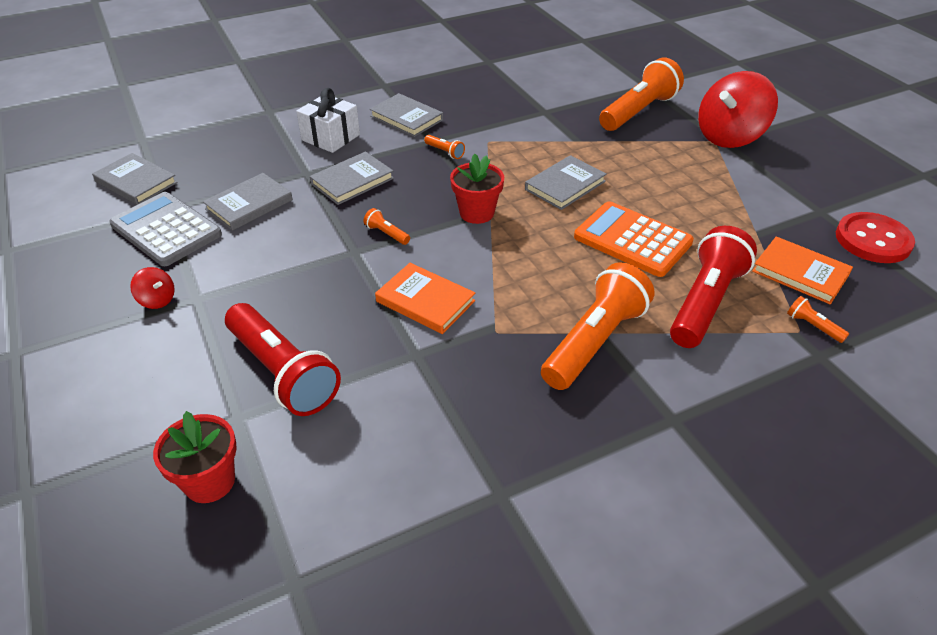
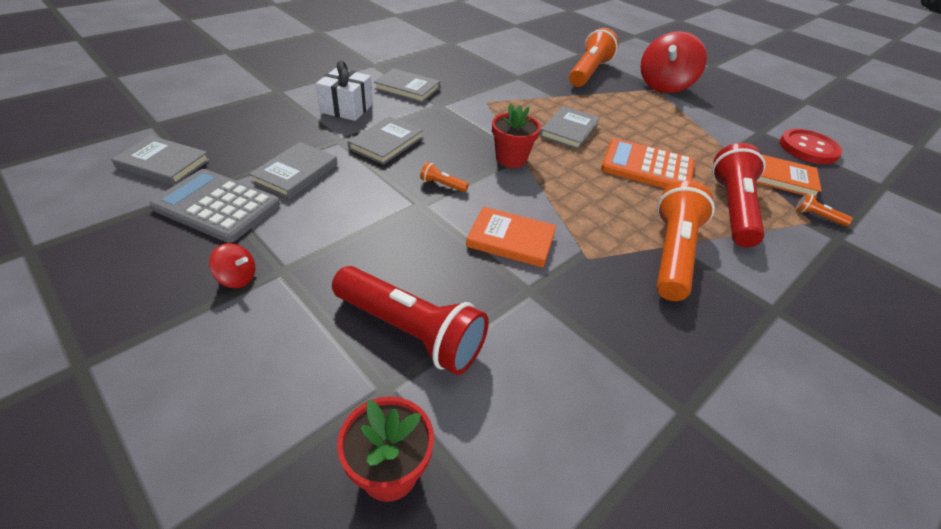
camera: 20 degrees left, 0 degrees up
(445, 152) = (455, 112): orange flashlight -> none

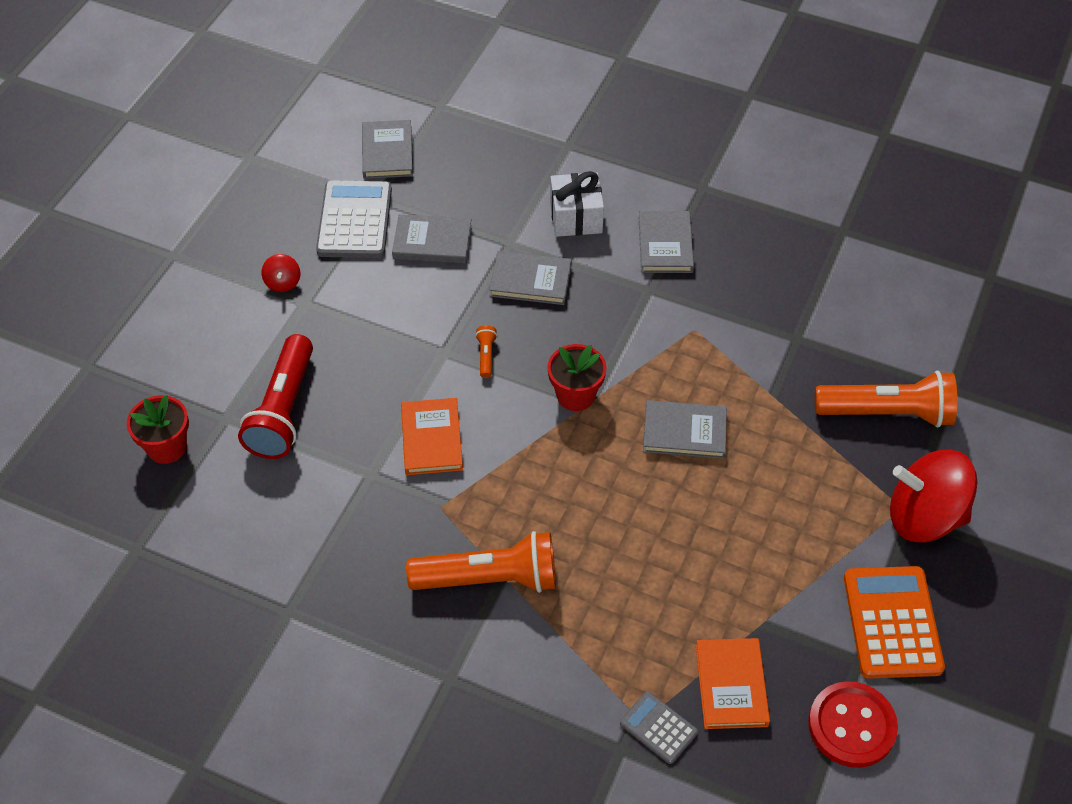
camera: 70 degrees right, 10 degrees up
(647, 167) = (652, 530): orange calculator -> orange calculator (892, 623)
(732, 209) = (614, 631): red flashlight -> none
(817, 216) = (658, 728): orange flashlight -> grey calculator

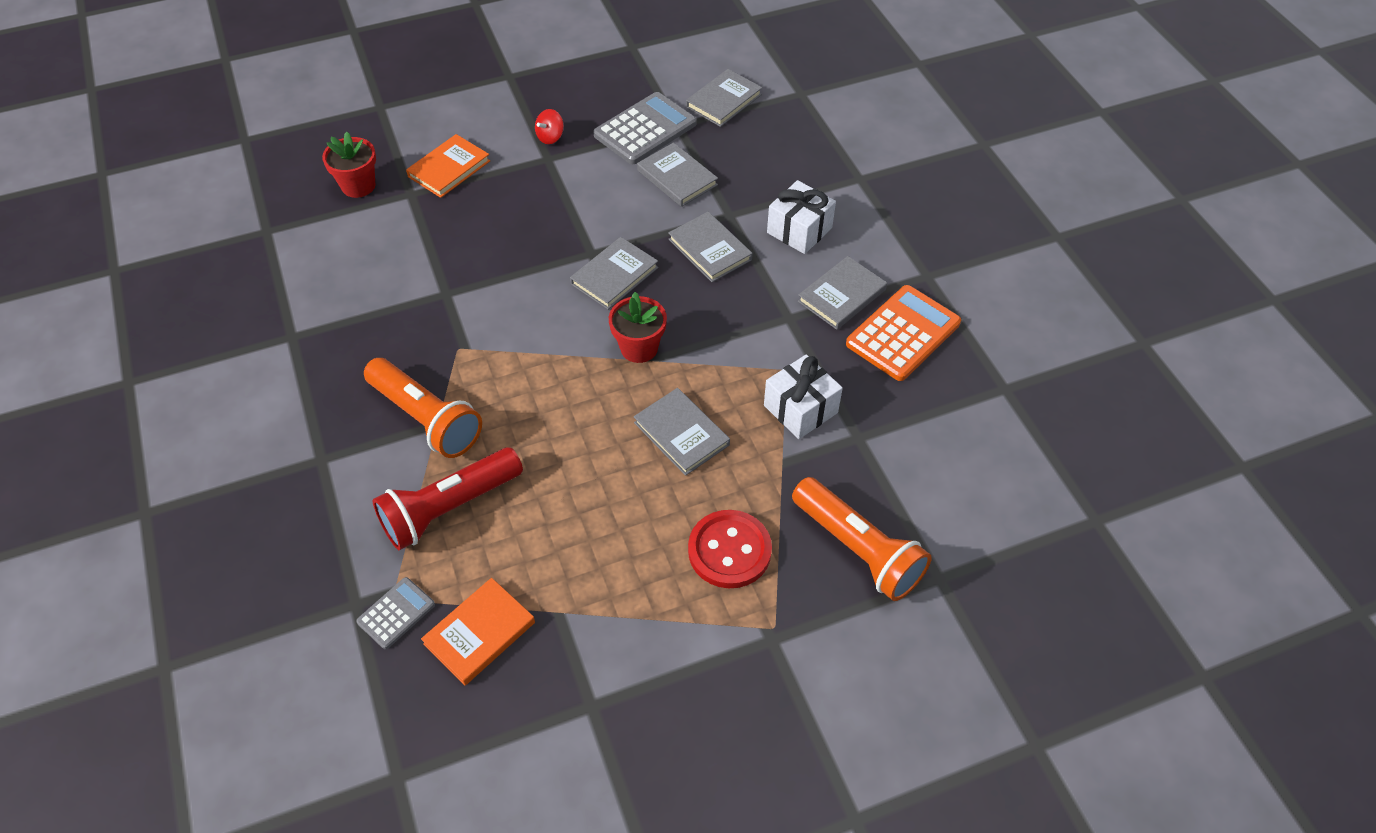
camera: 45 degrees right, 0 degrees up
(283, 410) = (448, 214): red flashlight -> red flashlight (449, 508)
(432, 439) = (510, 301): orange book -> orange book (449, 169)
(486, 356) = (614, 276): orange flashlight -> grey book
(658, 728) = (396, 613): grey calculator -> grey calculator turned 45 degrees clockwise
(738, 349) = (800, 409): none -> white gift
(851, 726) = (522, 745): red button -> red button (729, 550)
(892, 623) = (652, 703): orange calculator -> orange calculator (903, 333)
(924, 517) = (783, 651): red spinning top -> none

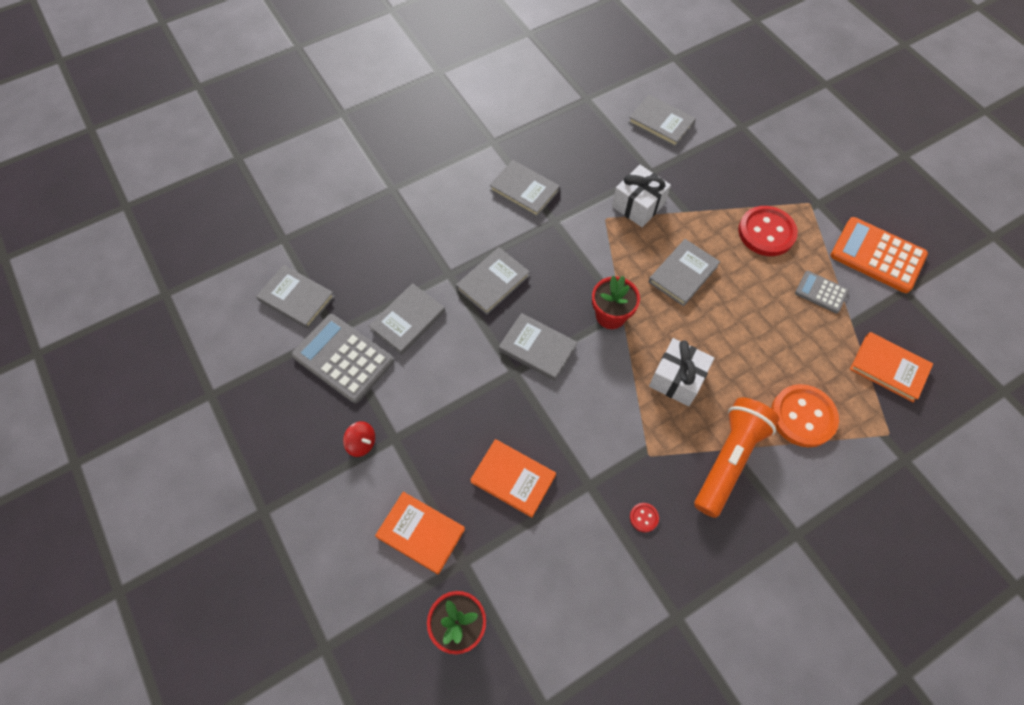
camera: 100 degrees left, 10 degrees up
(395, 330) = (644, 517): none -> red button
(396, 613) = (899, 428): grey calculator -> grey calculator (821, 292)
(449, 508) = (803, 416): red flashlight -> orange button
(475, 237) = (513, 479): none -> orange book
(799, 230) = (459, 223): white gift -> white gift (677, 379)
(858, 549) = (738, 165): orange flashlight -> none
(903, 333) = (553, 153): orange calculator -> orange calculator (877, 255)
(951, 469) = (661, 123): none -> grey book

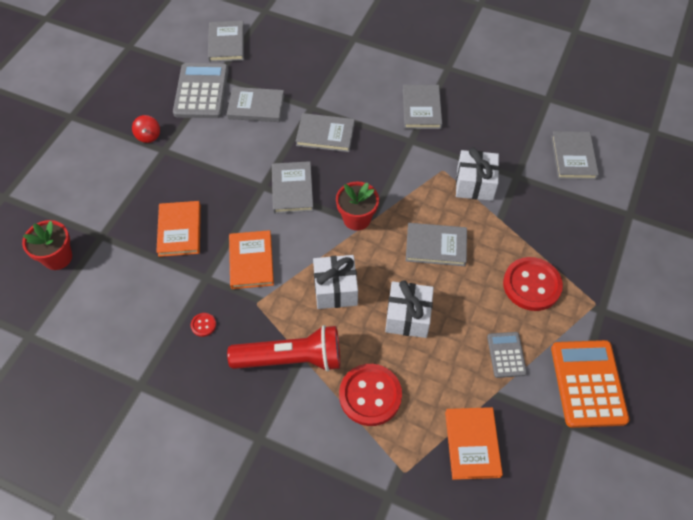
camera: 55 degrees right, 5 degrees down
(421, 533) = (107, 202): orange book -> orange book (251, 261)
(729, 459) = (291, 359): orange flashlight -> red flashlight
(741, 339) = (408, 317): none -> white gift
(803, 416) = (370, 395): orange button -> red button

